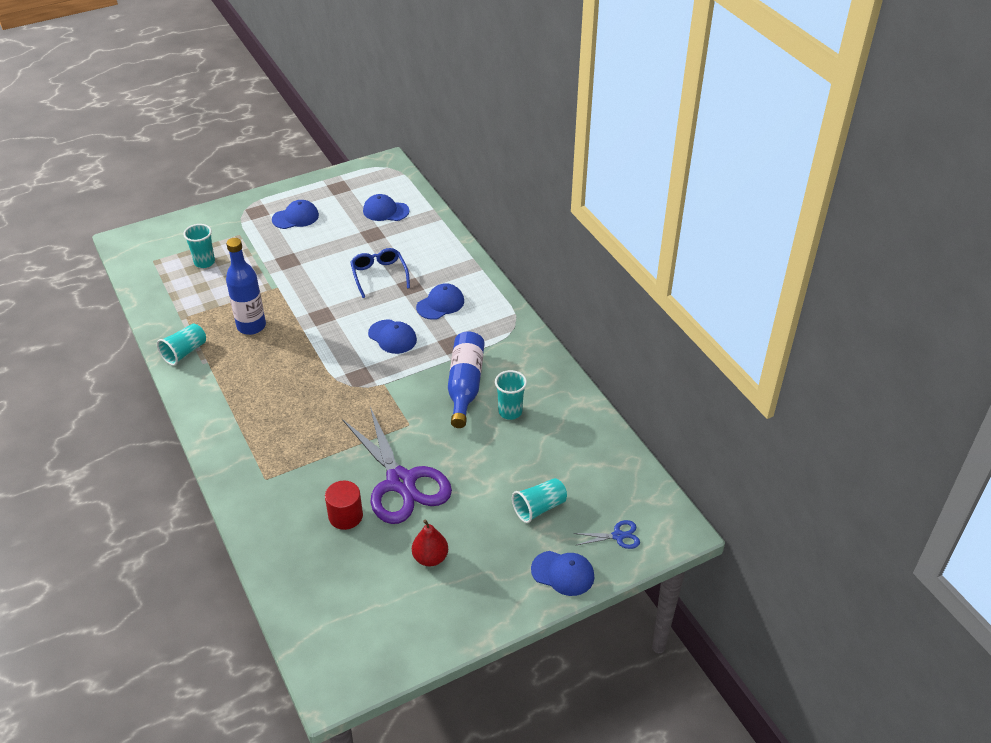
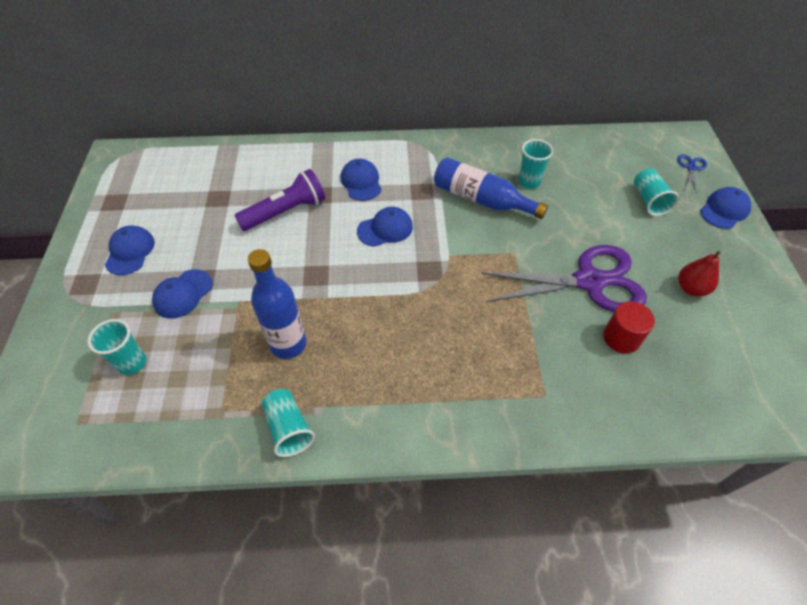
camera: 65 degrees left, 10 degrees up
(379, 275) = (285, 212): blue glasses -> purple flashlight
(385, 211) = (189, 178): blue cap -> blue cap (183, 294)

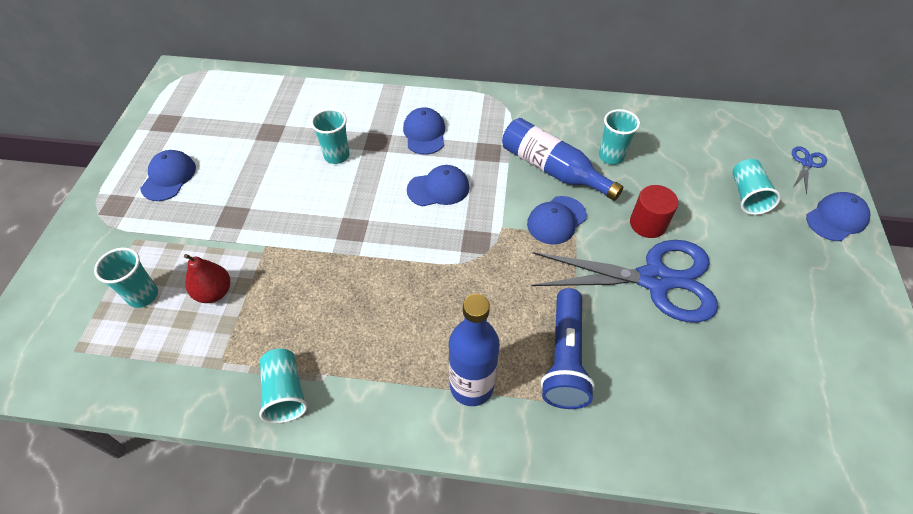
camera: 10 degrees right, 0 degrees up
(183, 294) = (211, 229): blue cap -> blue cap (556, 220)
(285, 212) = (337, 156): purple flashlight -> turquoise cup
(288, 344) = (306, 300): blue bottle -> blue bottle (471, 386)
(528, 358) = (564, 357): none -> blue flashlight
(589, 281) = (655, 280): purple scissors -> blue scissors
(621, 338) = (678, 351): red cylinder -> red cylinder (648, 224)
(691, 288) = (774, 305): red pear -> red pear (214, 292)

